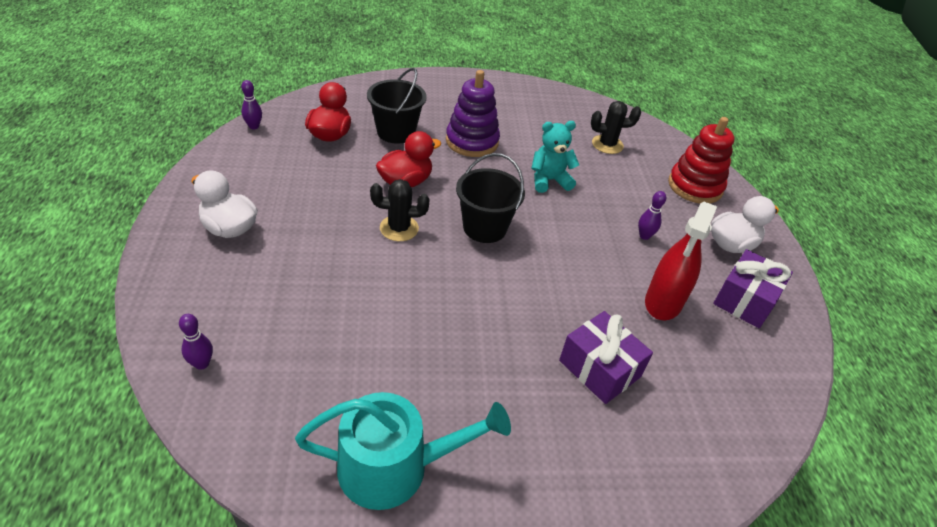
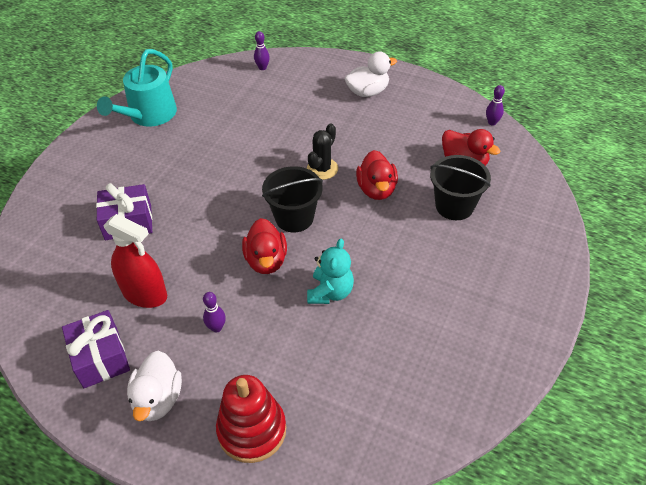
camera: 125 degrees right, 5 degrees up
(472, 141) = (418, 257): purple stacking toy -> none
(551, 230) = (266, 260): none -> red duck
(607, 145) = (365, 383): black cactus -> none
(663, 302) = (145, 294): red spray bottle -> red spray bottle turned 150 degrees clockwise

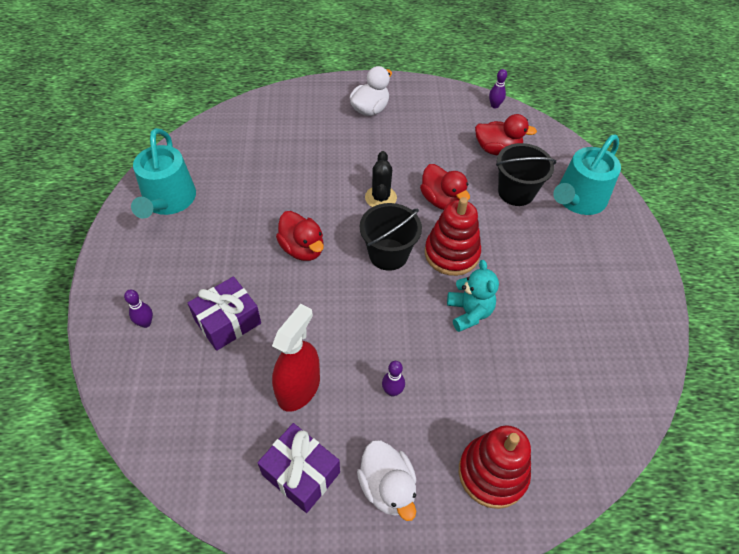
camera: 30 degrees left, 5 degrees up
(145, 294) = (298, 388): red spray bottle -> red spray bottle turned 60 degrees counterclockwise
(262, 68) = (253, 114): purple bowling pin -> purple bowling pin (146, 323)
(266, 260) = (392, 306): red duck -> red duck (302, 249)
(351, 237) = (451, 253): none -> red stacking toy
(514, 234) = (578, 200): none -> turquoise watering can

